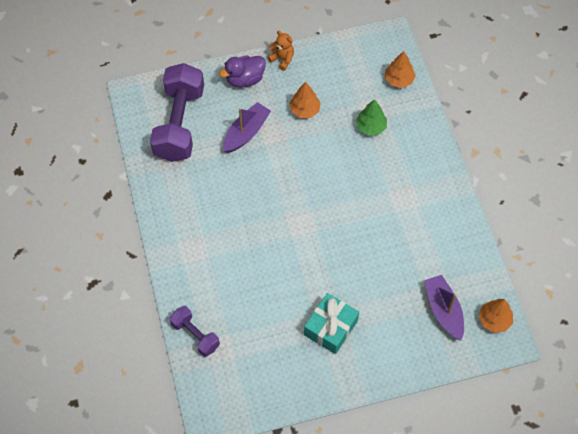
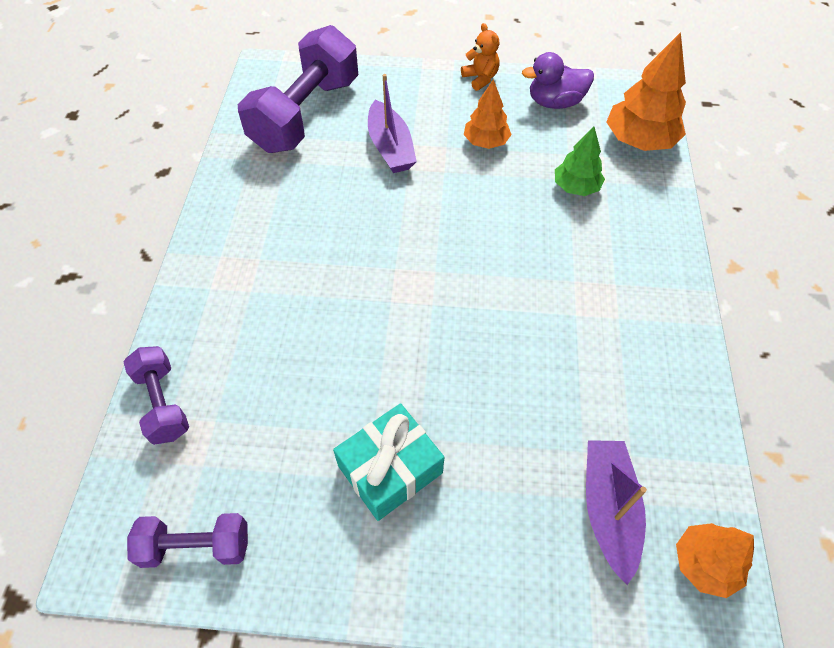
camera: 20 degrees right, 5 degrees down
(245, 79) = (419, 88): purple duck -> purple duck (555, 102)
(246, 132) = (390, 148): purple boat -> purple boat turned 105 degrees clockwise
(252, 396) = (196, 546): none -> purple dumbbell
(399, 80) = (639, 141): orange tree -> orange tree, size x1.61

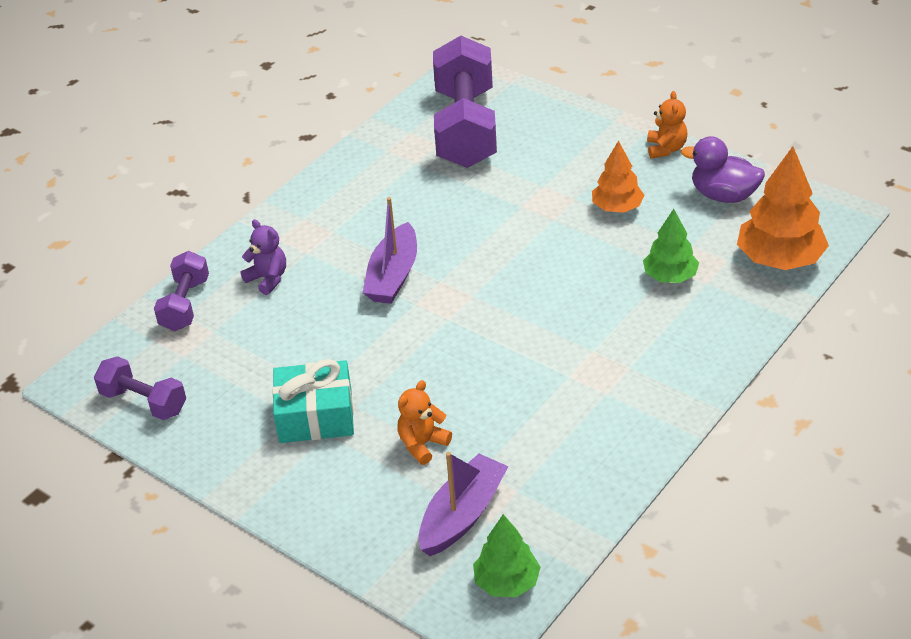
camera: 35 degrees right, 15 degrees down
(231, 336) = (268, 279): none -> purple teddy bear
(306, 115) = (466, 128): purple dumbbell -> purple dumbbell turned 60 degrees counterclockwise
(390, 148) = (520, 182): purple boat -> purple boat (393, 276)
(513, 449) = (422, 444): none -> orange teddy bear
(705, 564) = (507, 582): orange tree -> green tree

